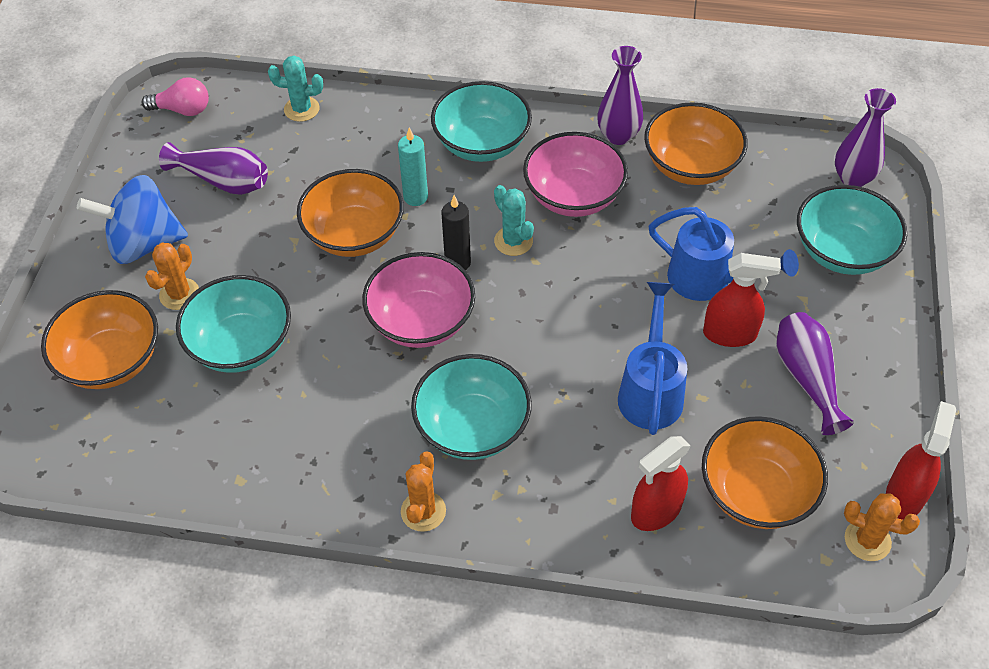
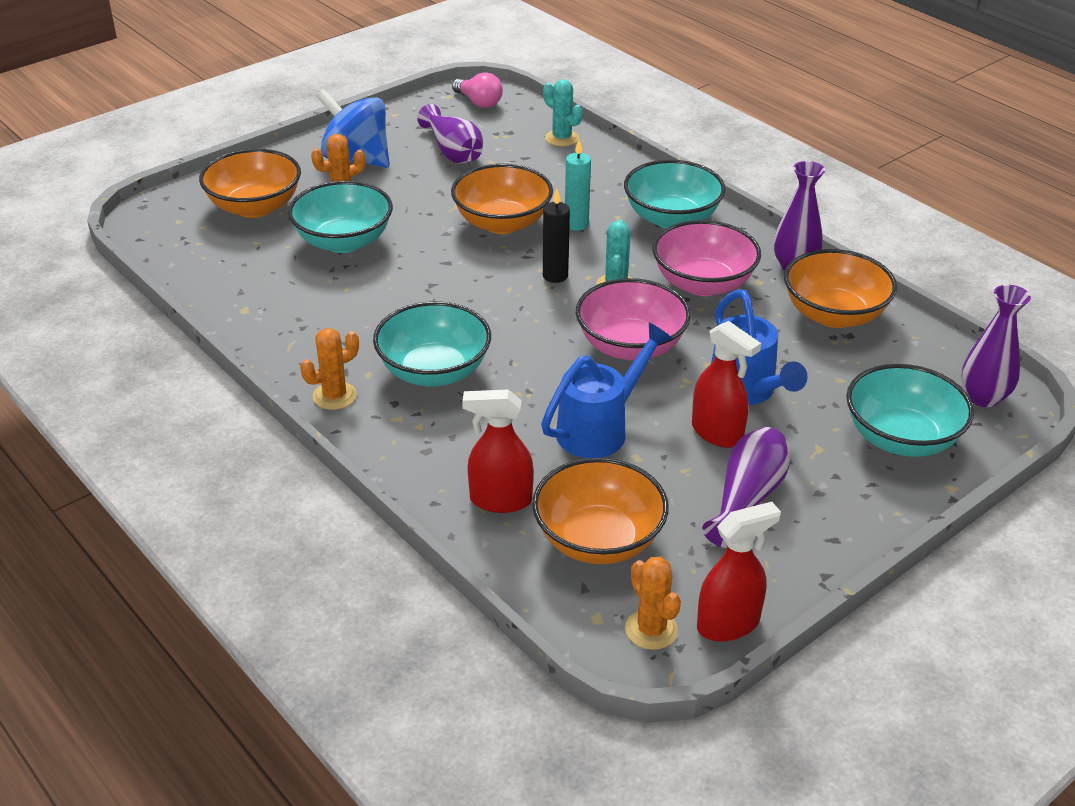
camera: 40 degrees right, 15 degrees down
(421, 321) = (482, 294): pink bowl -> pink bowl (631, 346)

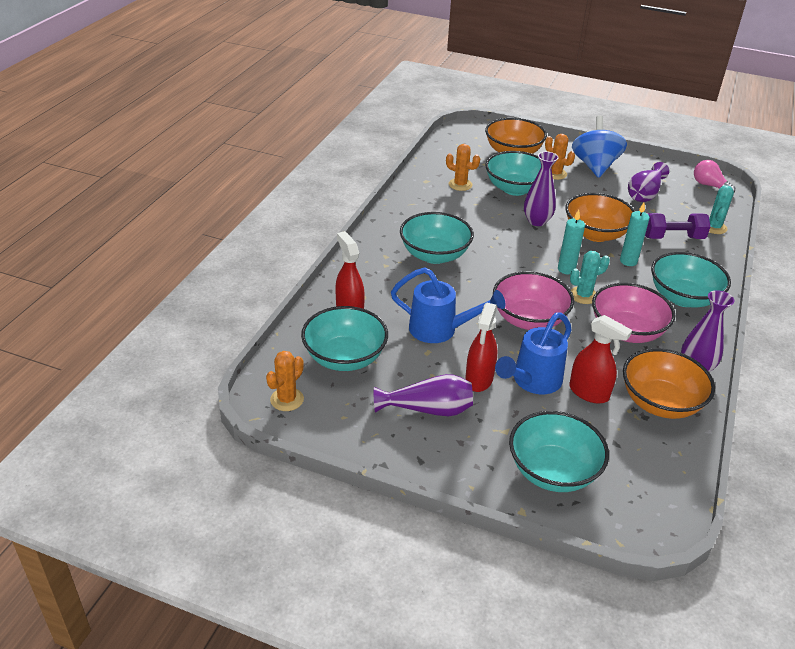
camera: 60 degrees right, 0 degrees up
(334, 396) = (385, 231): orange cactus -> orange cactus (460, 185)
(479, 102) = (709, 185): pink light bulb -> pink light bulb turned 120 degrees clockwise
(555, 276) = (566, 269): black candle -> turquoise candle
(557, 173) = (672, 237): none -> purple dumbbell
(598, 540) = (345, 358): orange bowl -> turquoise bowl
(728, 624) = (311, 430): red spray bottle -> red spray bottle (589, 393)
(983, 397) = (644, 509): purple vase -> purple vase (537, 221)

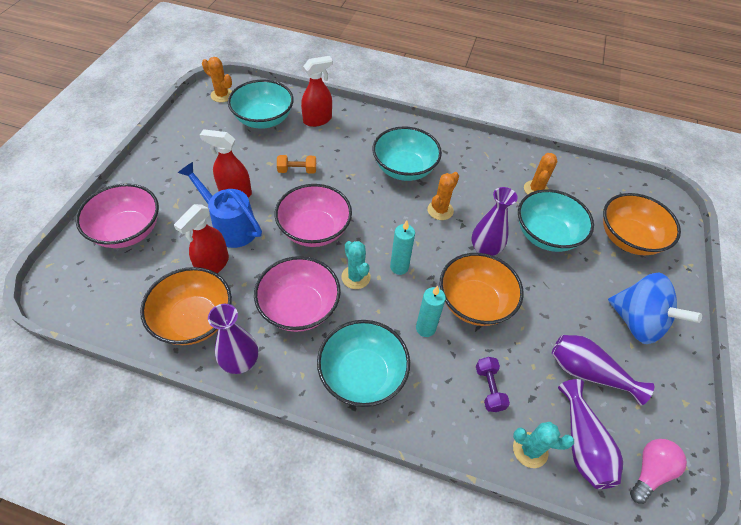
camera: 85 degrees right, 15 degrees up
(428, 409) = (204, 162): purple vase -> purple vase (582, 443)
(440, 330) = (297, 170): blue watering can -> orange dumbbell
(553, 471) = (127, 231): turquoise bowl -> pink bowl
(555, 174) = (597, 276): orange cactus -> orange cactus (440, 210)
(595, 166) = (637, 322): blue spinning top -> blue spinning top turned 45 degrees clockwise
(672, 237) = (489, 388): purple dumbbell -> purple dumbbell, size x0.65

